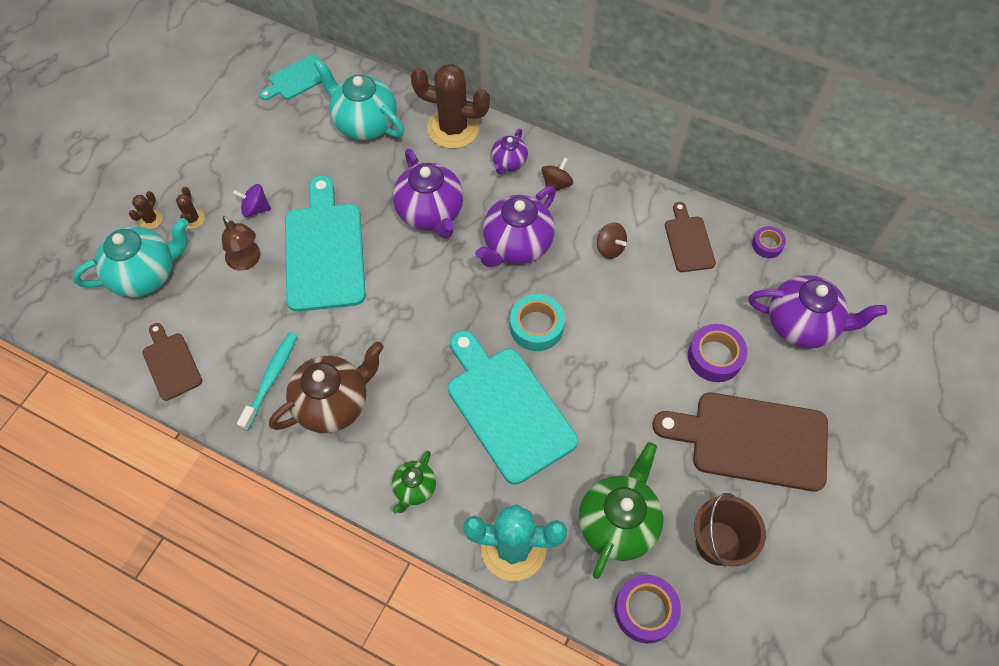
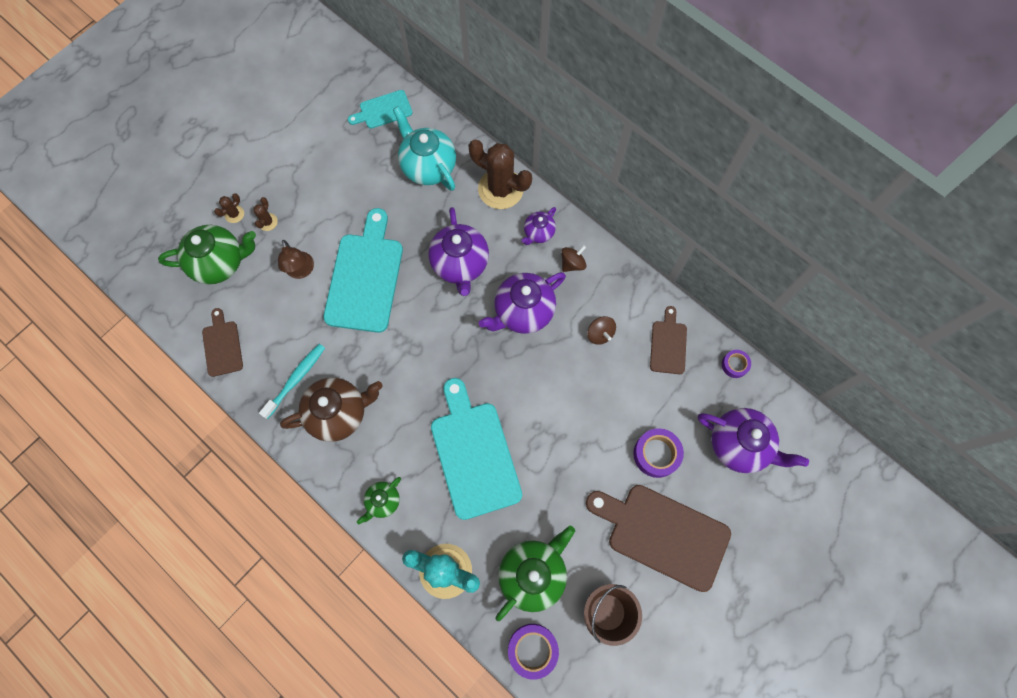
camera: 15 degrees right, 10 degrees up
(146, 274) = (220, 263): turquoise teapot -> green teapot
(255, 208) = (319, 225): purple spinning top -> none
(536, 327) = (518, 389): turquoise tape -> none

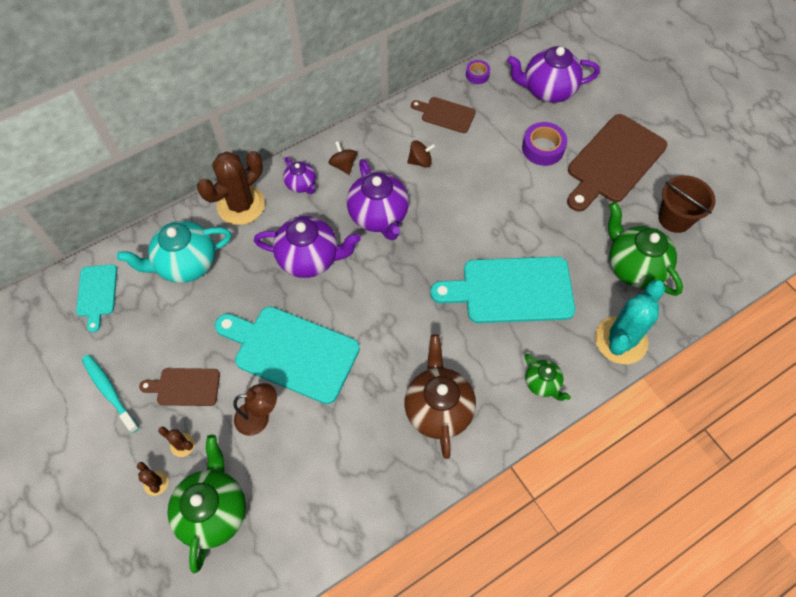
camera: 75 degrees left, 10 degrees down
(222, 346) = (322, 525): brown cutting board -> brown cutting board (185, 387)
(296, 379) = (387, 447): turquoise toothbrush -> turquoise toothbrush (109, 392)
(532, 650) = (702, 283): purple tape -> none
(739, 445) = (547, 90): purple teapot -> purple teapot turned 135 degrees counterclockwise

